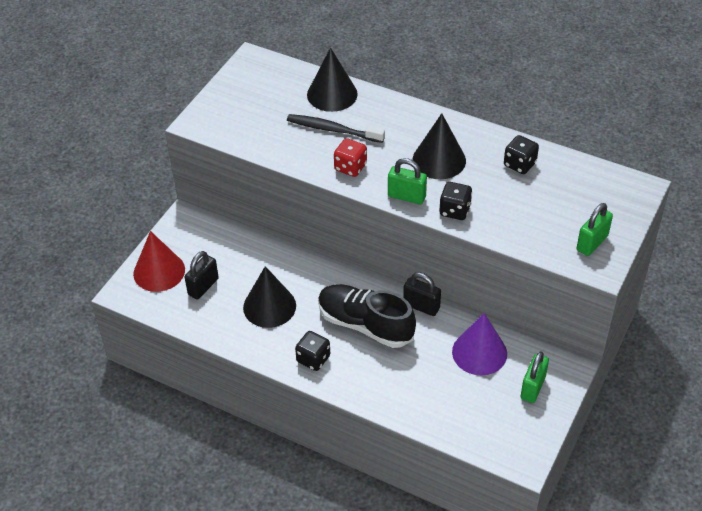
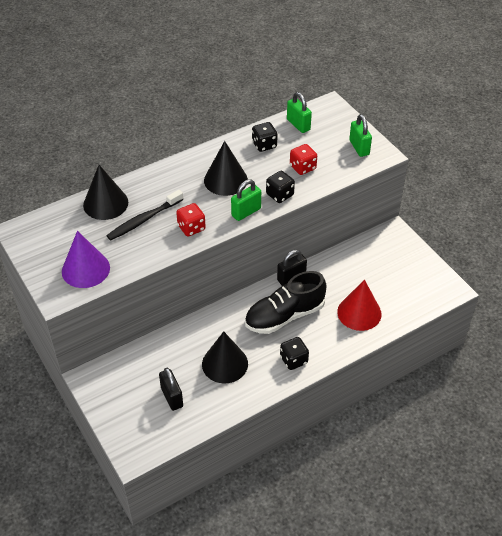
camera: 60 degrees left, 0 degrees up
(159, 271) = (131, 420): red cone -> red cone (359, 313)
(479, 352) = (352, 268): purple cone -> purple cone (85, 269)
(513, 210) = (302, 167): none -> red dice
(533, 387) = (398, 256): green padlock -> green padlock (298, 125)

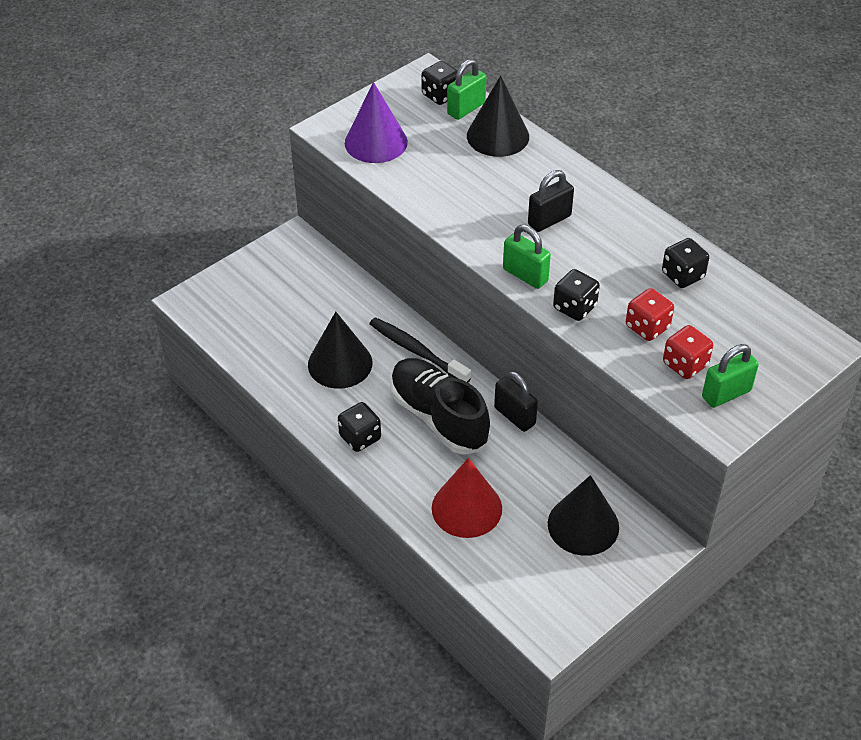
camera: 80 degrees right, 0 degrees up
(47, 226) = (440, 95): none -> black dice
(144, 220) = (478, 176): black toothbrush -> black toothbrush (417, 351)
(172, 397) = (278, 320): black padlock -> black padlock (549, 220)
(191, 228) = (476, 224): red dice -> red dice (685, 364)
(225, 180) = (586, 244): black cone -> black cone (583, 525)
(298, 125) = (751, 310): green padlock -> green padlock (466, 109)

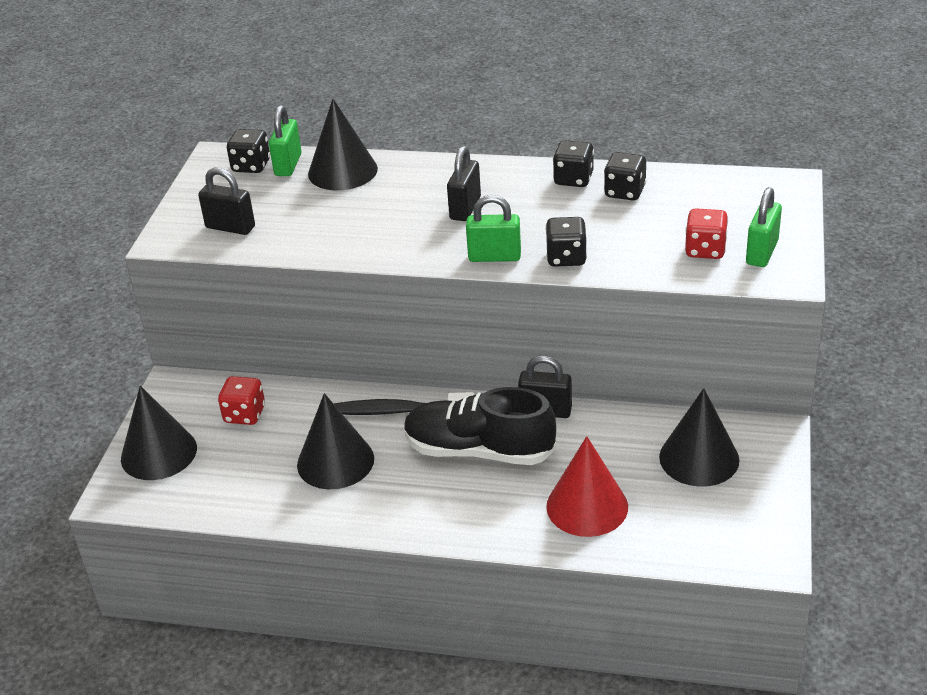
camera: 35 degrees left, 10 degrees down
(241, 286) = (159, 453): none -> black cone
(360, 437) = (424, 510): black dice -> black dice (573, 179)
(376, 142) = (230, 227): purple cone -> black padlock
(647, 327) = (642, 240): red dice -> red dice (244, 414)

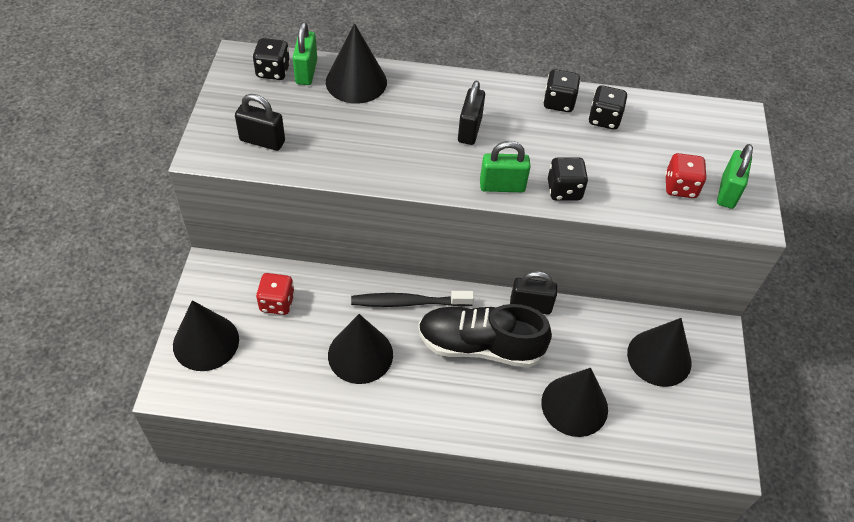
camera: 10 degrees left, 15 degrees up
(587, 506) = (574, 405): red cone -> black cone

